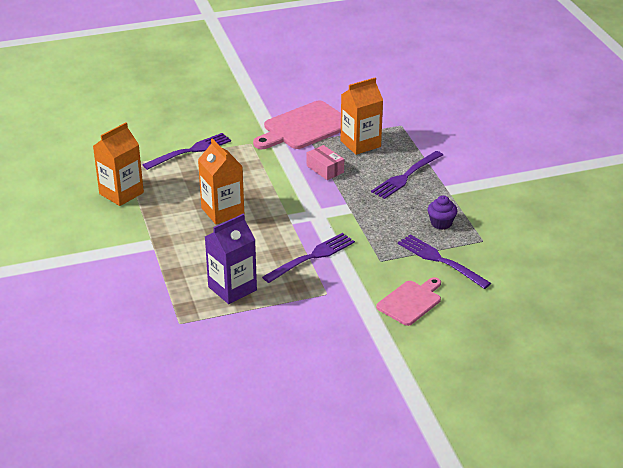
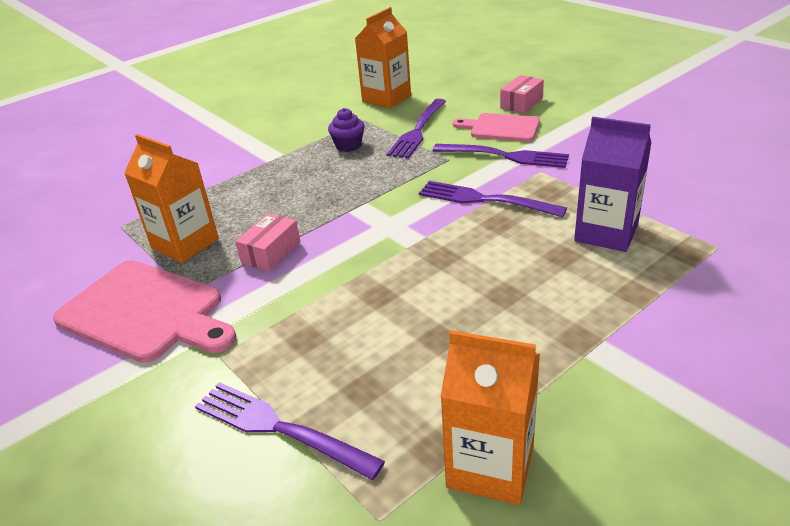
camera: 110 degrees left, 0 degrees up
(222, 211) = (447, 307): orange carton -> orange carton (386, 98)
(406, 176) = (259, 189): purple fork -> purple fork (505, 156)
(450, 330) = (521, 103): none -> pink box

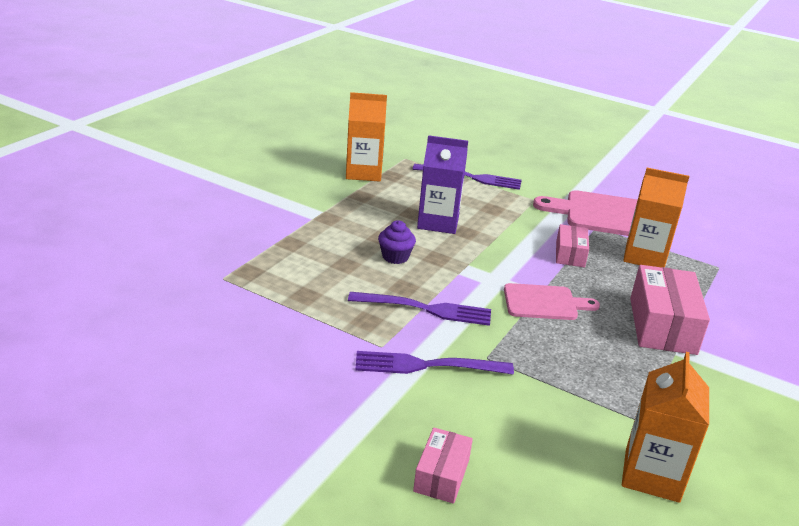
camera: 155 degrees right, 5 degrees down
(266, 174) = (662, 325): none -> pink box
(348, 145) = (616, 371): purple cupcake -> purple cupcake (395, 257)
(418, 130) = (553, 403): purple fork -> none
(501, 128) = (449, 415): pink cutting board -> pink cutting board (544, 302)
(606, 233) = (311, 284): purple carton -> purple carton (438, 222)

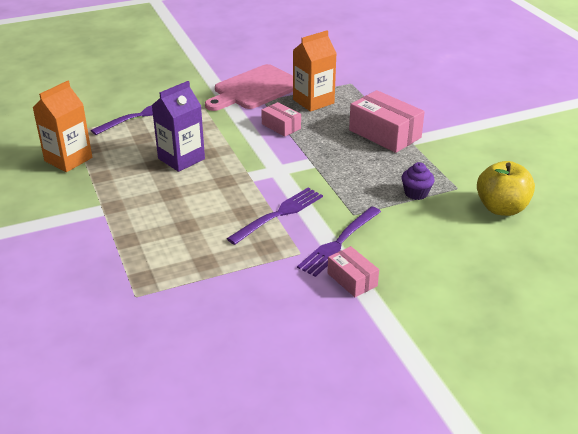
camera: 50 degrees left, 5 degrees up
(395, 257) = (203, 198): purple cupcake -> purple cupcake (416, 193)
(441, 475) = (445, 286): pink box -> pink box (352, 279)
(544, 302) = (321, 163): pink cutting board -> none
(652, 475) = (501, 208): orange carton -> yellow apple

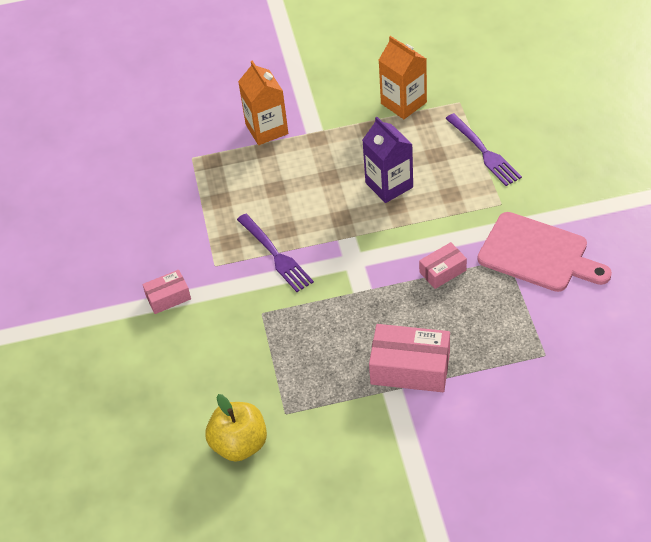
camera: 105 degrees right, 15 degrees up
(255, 89) = (538, 254): pink cutting board -> pink cutting board turned 150 degrees clockwise
(313, 101) = (499, 308): orange carton -> orange carton (267, 129)
(339, 243) = (221, 295): purple fork -> none
(385, 134) = (410, 368): pink box -> pink box turned 45 degrees clockwise
(416, 193) = (284, 373): purple cupcake -> none

